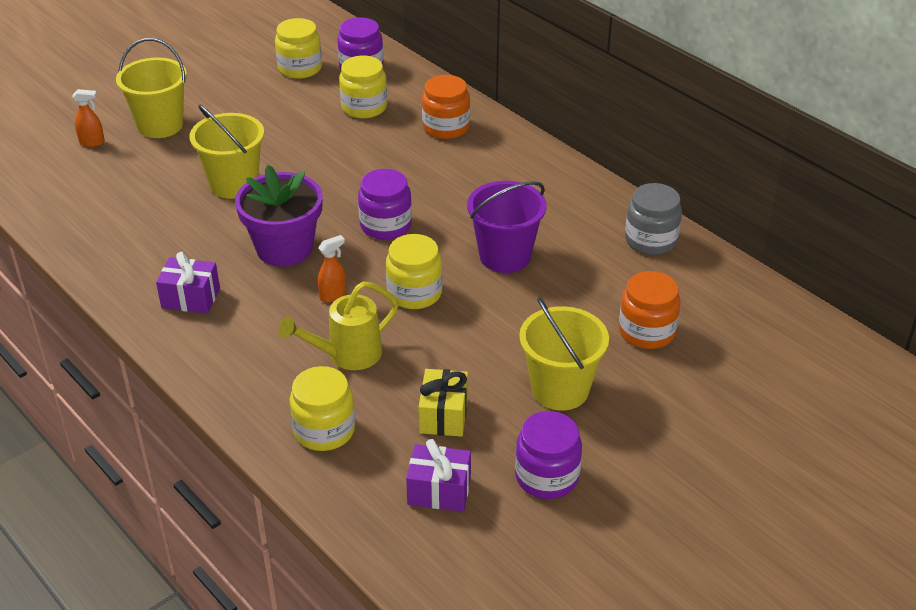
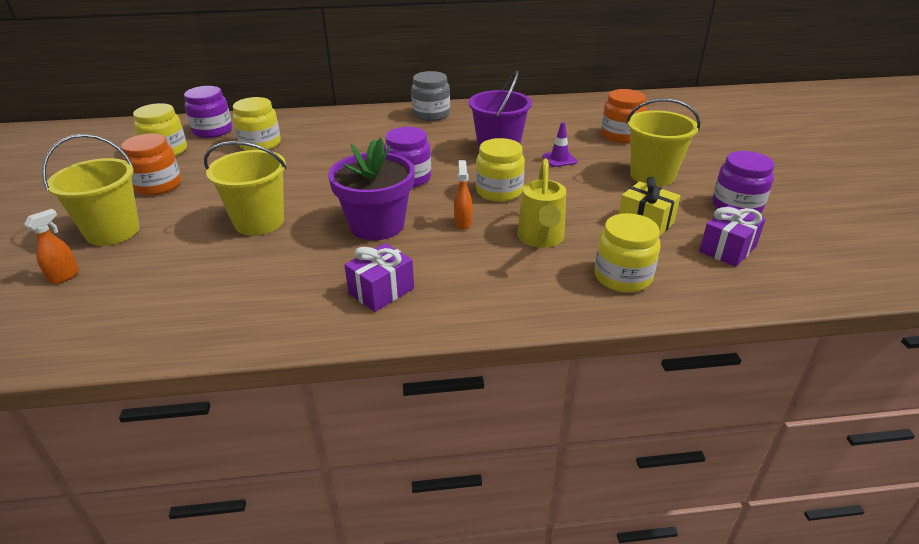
camera: 55 degrees left, 5 degrees down
(446, 127) = (334, 126): orange jar -> orange jar (158, 185)
(530, 306) = (559, 159): none -> purple traffic cone
(651, 240) = (537, 109): grey jar -> grey jar (431, 115)

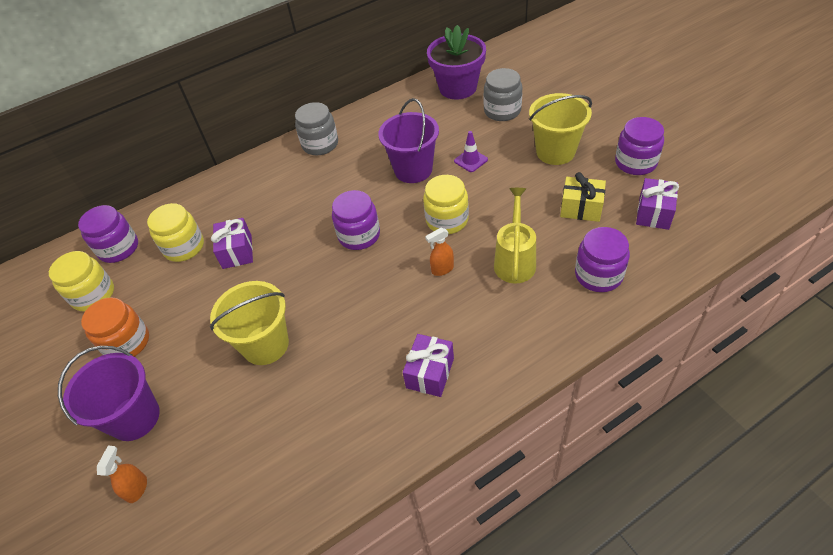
camera: 20 degrees left, 15 degrees up
(113, 232) = (135, 417): yellow bucket -> purple bucket
(297, 158) = (237, 252): none -> purple gift
(377, 225) = (373, 303): purple flower pot -> purple flower pot (458, 88)
(463, 223) = (442, 269): orange spray bottle -> orange spray bottle turned 90 degrees counterclockwise
(541, 239) = (515, 261): yellow watering can -> yellow watering can turned 150 degrees counterclockwise
(620, 135) = (502, 111): orange jar -> grey jar
(622, 277) = (598, 275): yellow jar -> purple jar

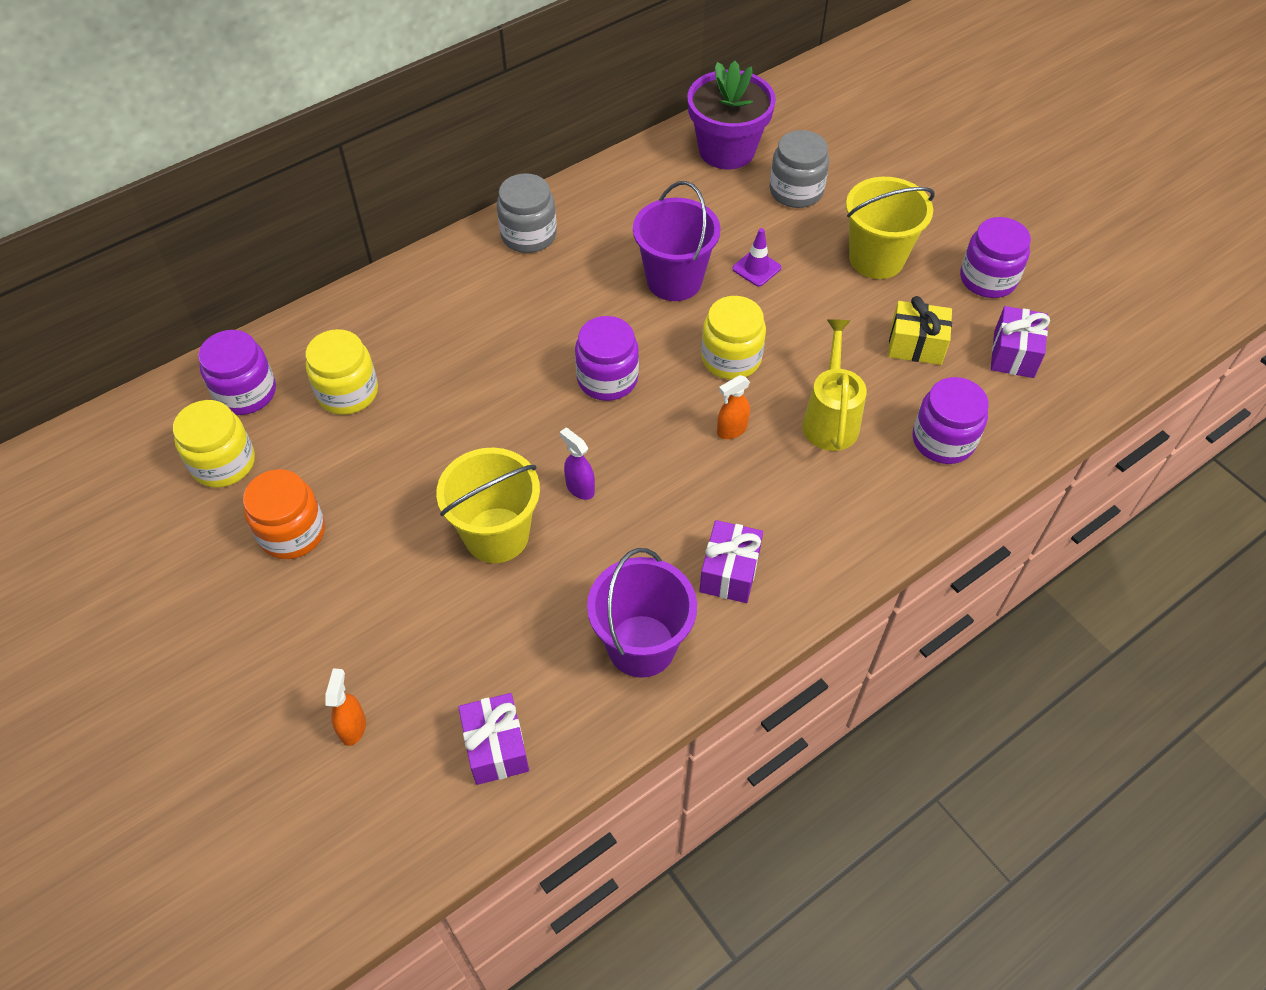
camera: 10 degrees left, 5 degrees up
(135, 417) = (328, 635): purple bucket -> purple bucket (641, 646)
(237, 252) = (430, 400): purple gift -> purple gift (496, 747)
(329, 311) = (580, 488): none -> purple spray bottle

